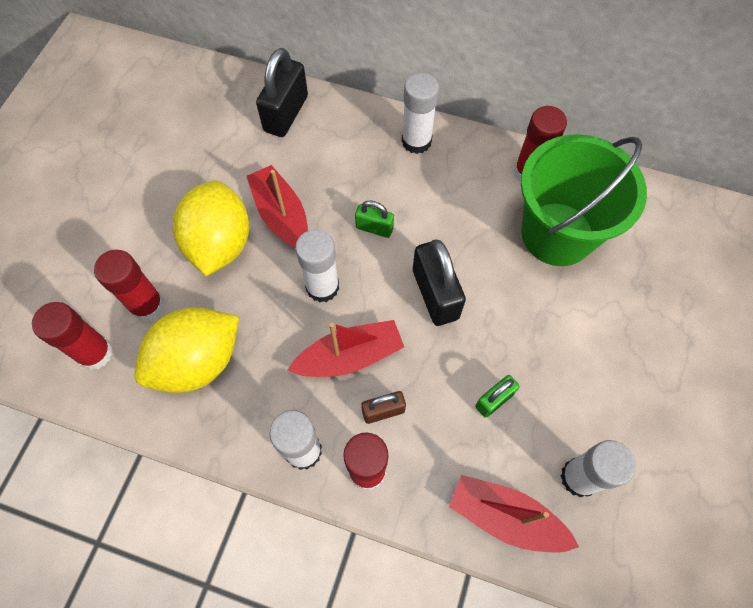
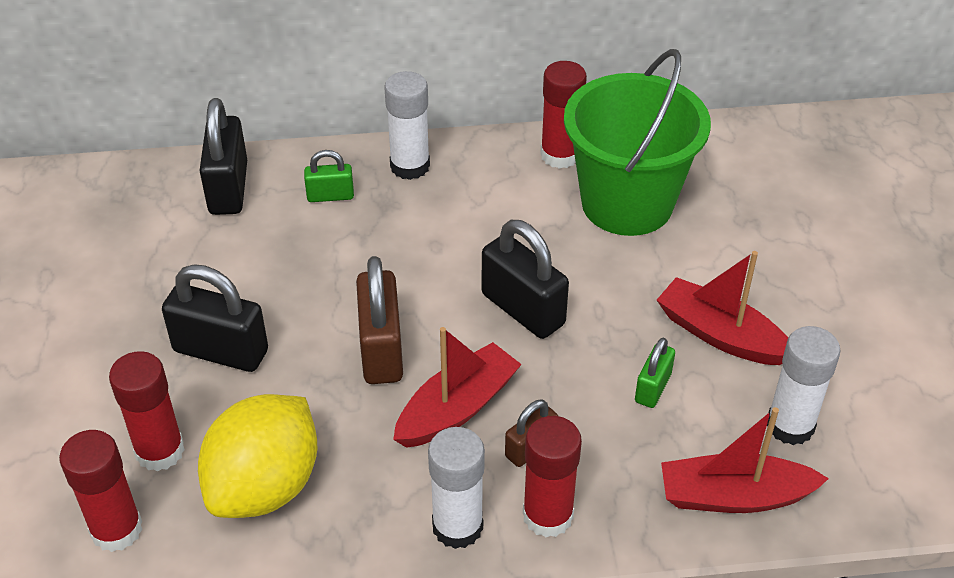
camera: 25 degrees left, 20 degrees down
(220, 244) = (220, 351): yellow lemon -> black padlock
(281, 215) = (285, 294): red boat -> red boat (720, 335)
(322, 287) = (381, 350): white glue stick -> brown padlock
(374, 228) = (410, 268): green padlock -> green padlock (330, 196)

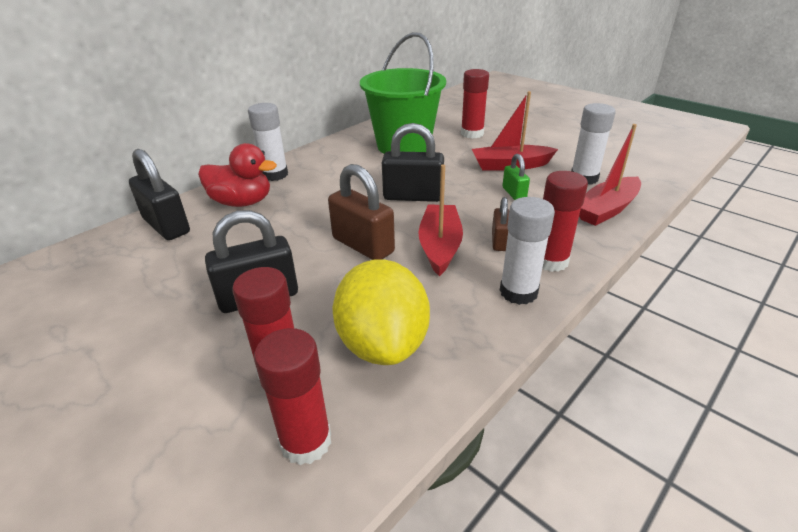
camera: 40 degrees left, 10 degrees down
(330, 196) = (242, 202): green padlock -> red duck
(560, 155) = (348, 143): red glue stick -> red glue stick (472, 134)

